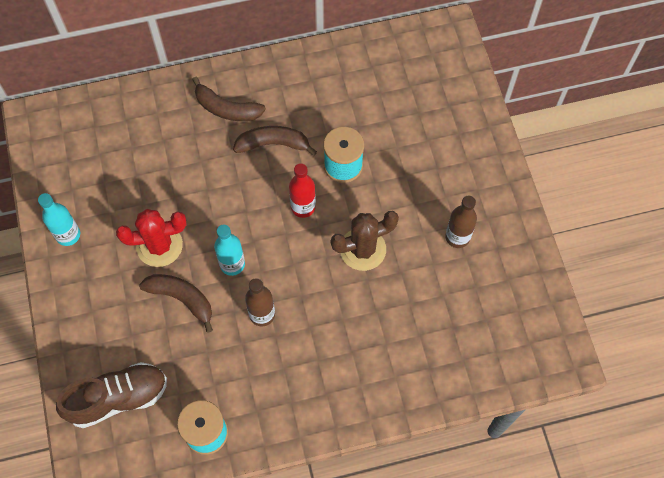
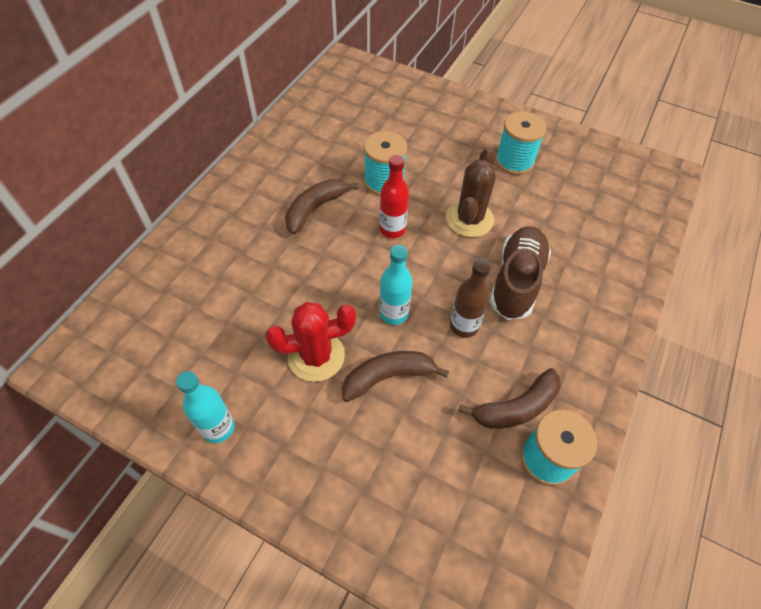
camera: 50 degrees left, 10 degrees down
(118, 398) = (442, 516): brown shoe -> brown shoe (516, 281)
(159, 245) = (316, 356): red cactus -> red cactus turned 45 degrees clockwise
(226, 108) = (246, 215): brown banana -> brown banana (516, 407)
(457, 237) = (514, 161): brown bottle -> turquoise spool

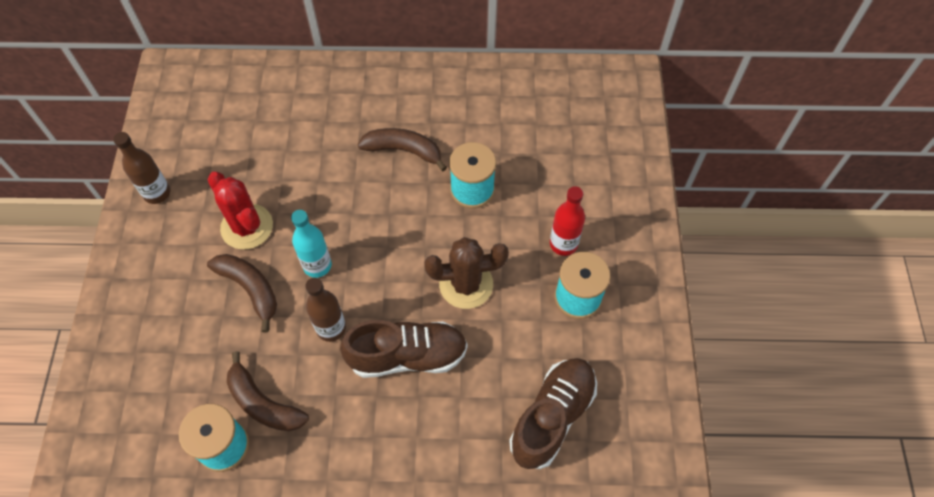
camera: 65 degrees right, 5 degrees up
(218, 428) = (157, 193): turquoise bottle -> brown bottle
(392, 229) = (414, 223): red bottle -> red bottle (563, 244)
(605, 214) = (552, 417): none -> brown shoe

